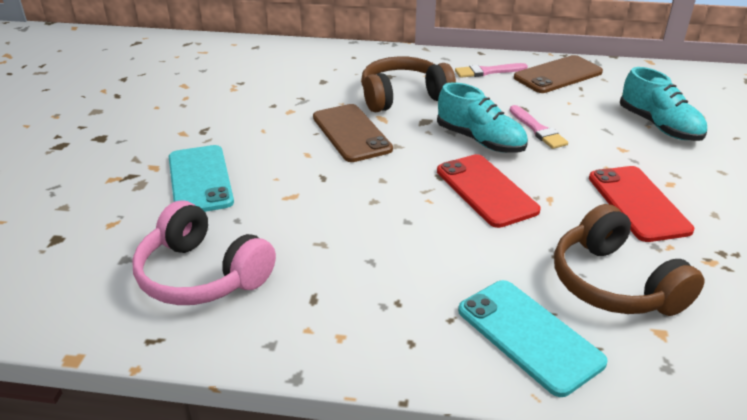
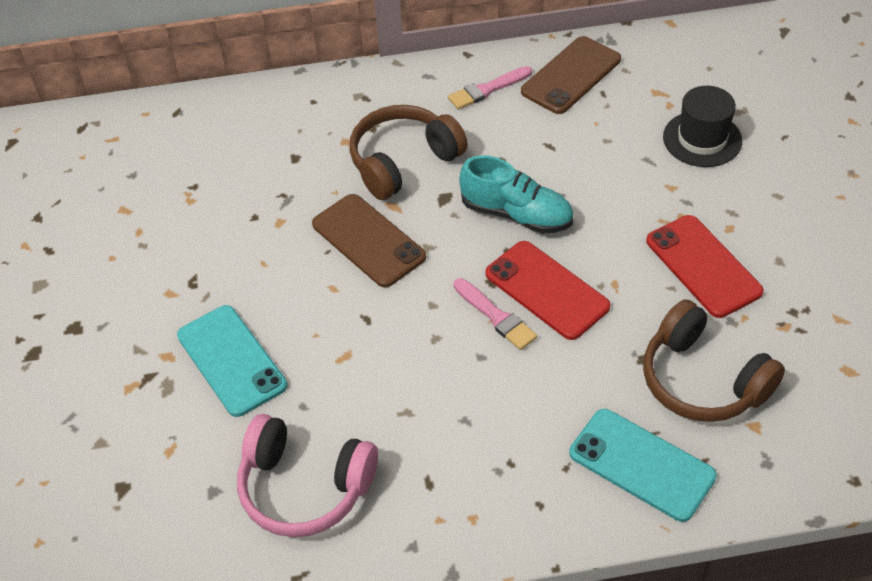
camera: 15 degrees left, 15 degrees up
(538, 129) = (574, 179): pink brush -> pink brush (496, 316)
(659, 126) = (702, 139): turquoise shoe -> black hat

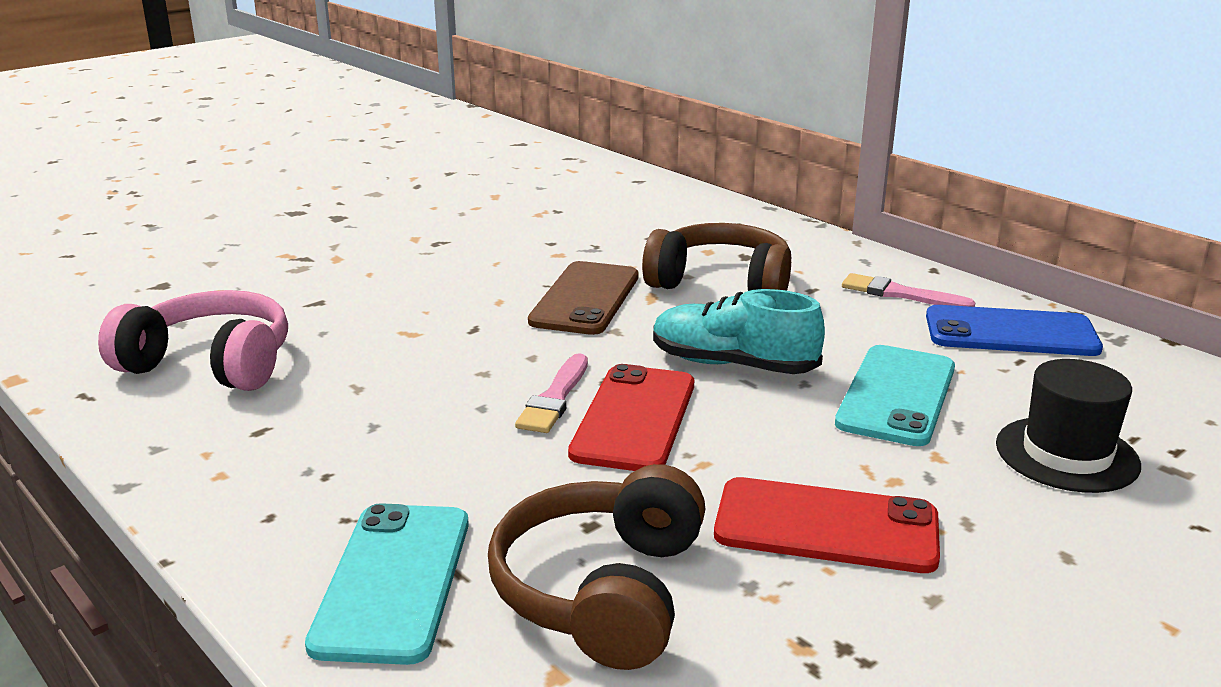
camera: 55 degrees right, 25 degrees down
(231, 360) = (355, 284): turquoise phone -> turquoise phone (896, 395)
(304, 487) = (210, 364): pink headphones -> pink headphones turned 120 degrees clockwise
(516, 214) = (733, 365): turquoise shoe -> turquoise shoe turned 120 degrees clockwise
(571, 75) = (1010, 333): brown phone -> blue phone
(703, 266) = (826, 527): red phone -> red phone turned 75 degrees clockwise

